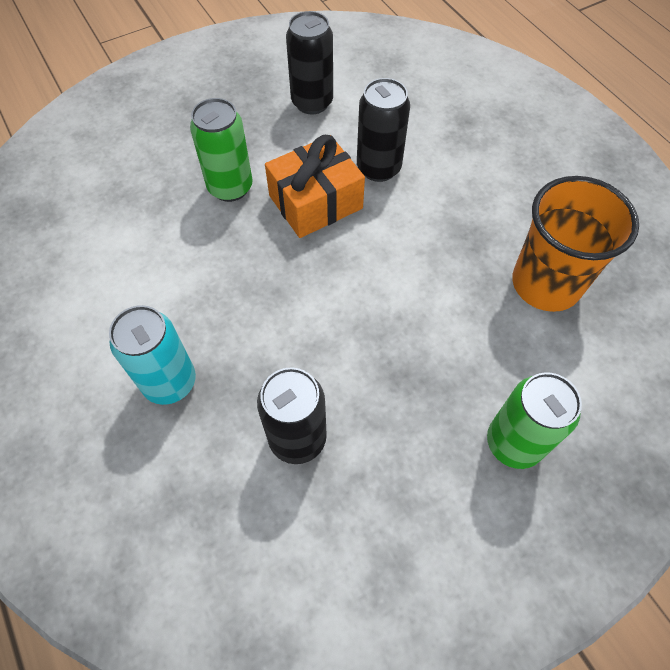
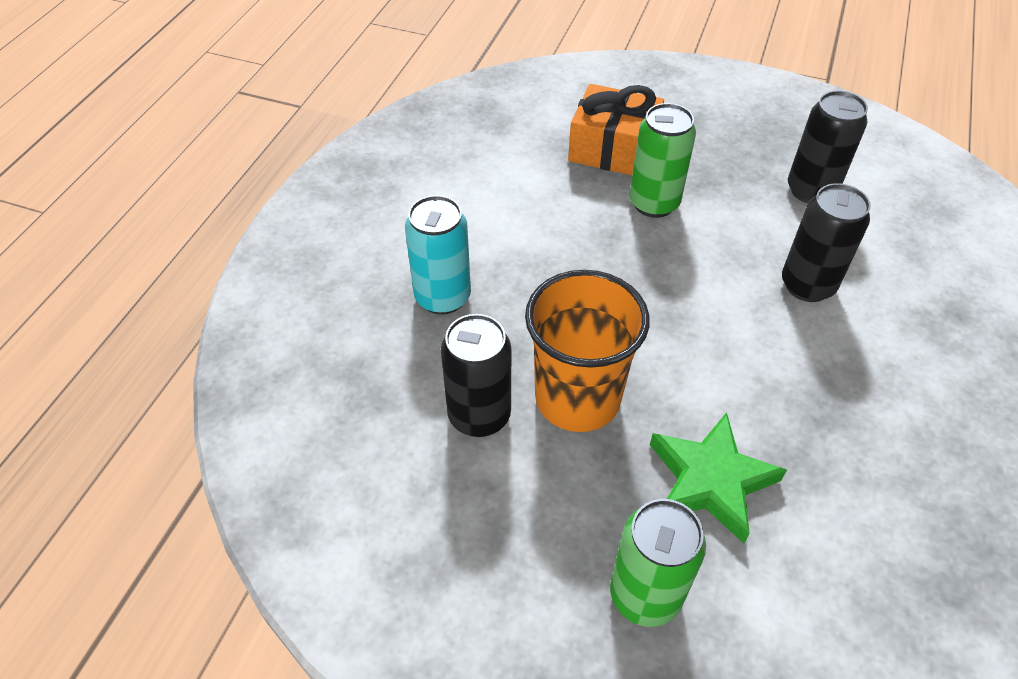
camera: 50 degrees right, 10 degrees down
(315, 202) = (712, 267): orange gift -> orange gift (613, 149)
(466, 339) = (710, 480): none -> green star
(546, 284) = (855, 511): orange cup -> orange cup (577, 398)

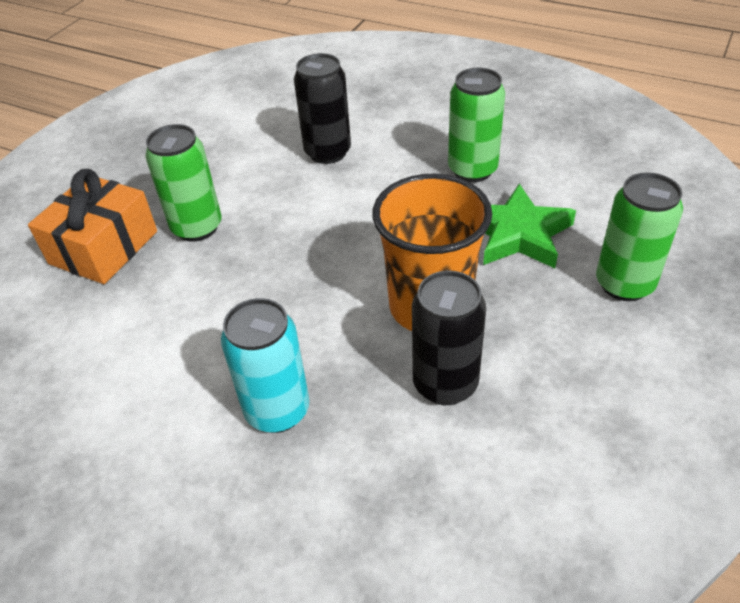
camera: 80 degrees left, 5 degrees down
(811, 190) = (220, 132): black can -> none
(822, 430) = (472, 170): none -> green can

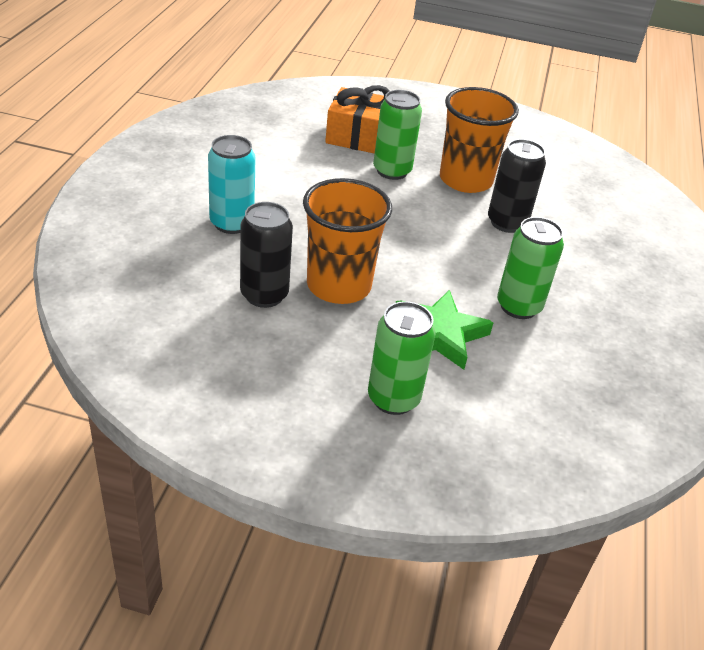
camera: 70 degrees right, 5 degrees down
(236, 169) = (465, 180): none -> orange cup

